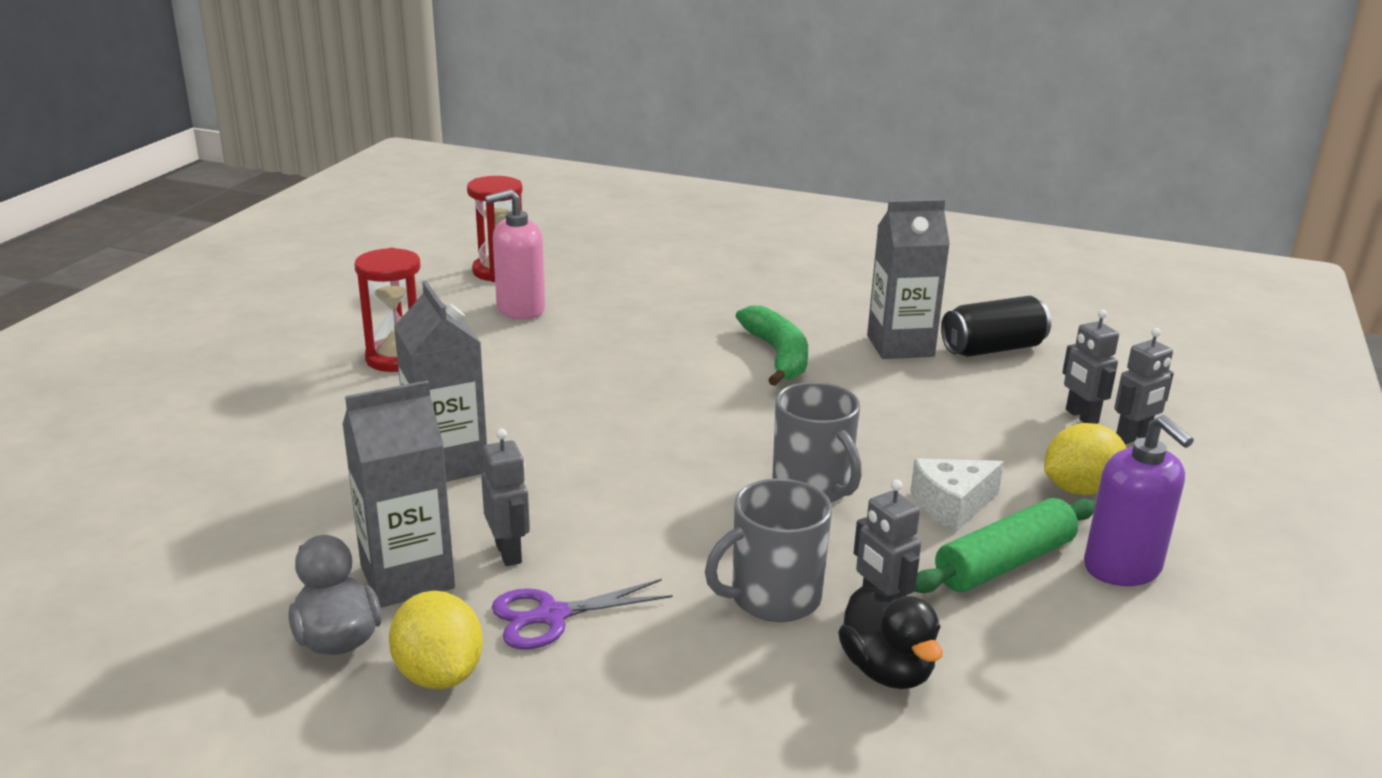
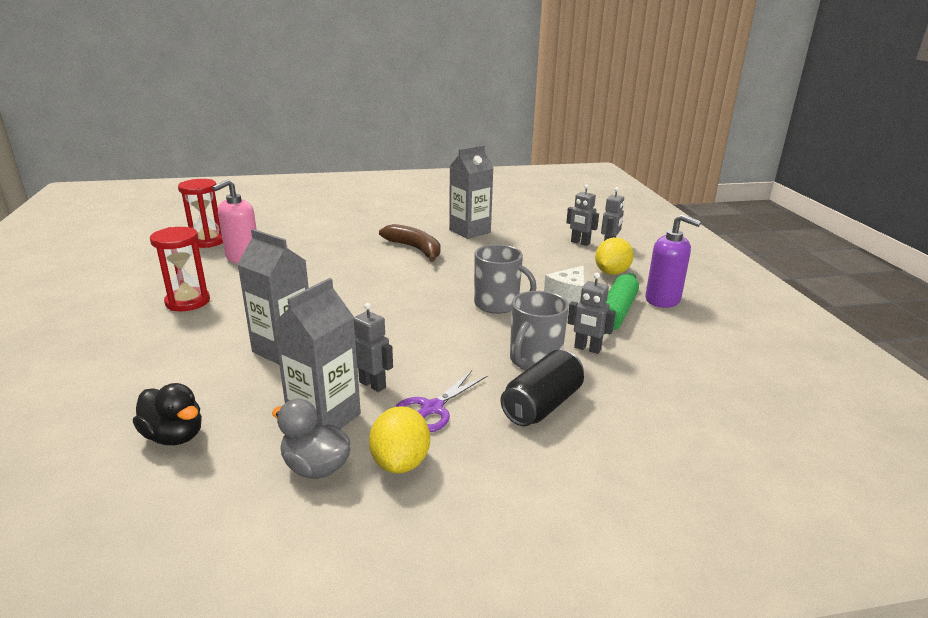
camera: 30 degrees left, 0 degrees up
(439, 674) = (400, 462): yellow lemon -> yellow lemon turned 60 degrees clockwise
(778, 355) = (415, 249): green banana -> brown banana
(886, 670) = (619, 375): black duck -> black duck (174, 436)
(992, 349) = (512, 223): black can -> black can (542, 405)

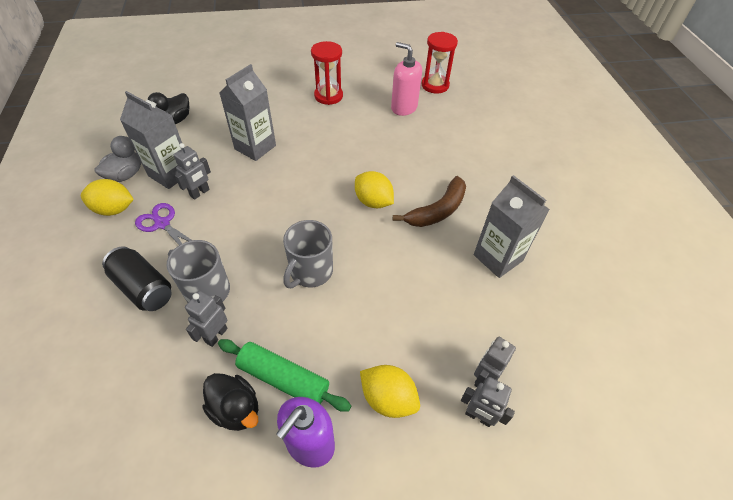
camera: 90 degrees right, 25 degrees up
(401, 276) = (373, 202): none -> yellow lemon
(568, 294) = (328, 337): white cheese -> none
(654, 332) = (236, 409): none -> black duck

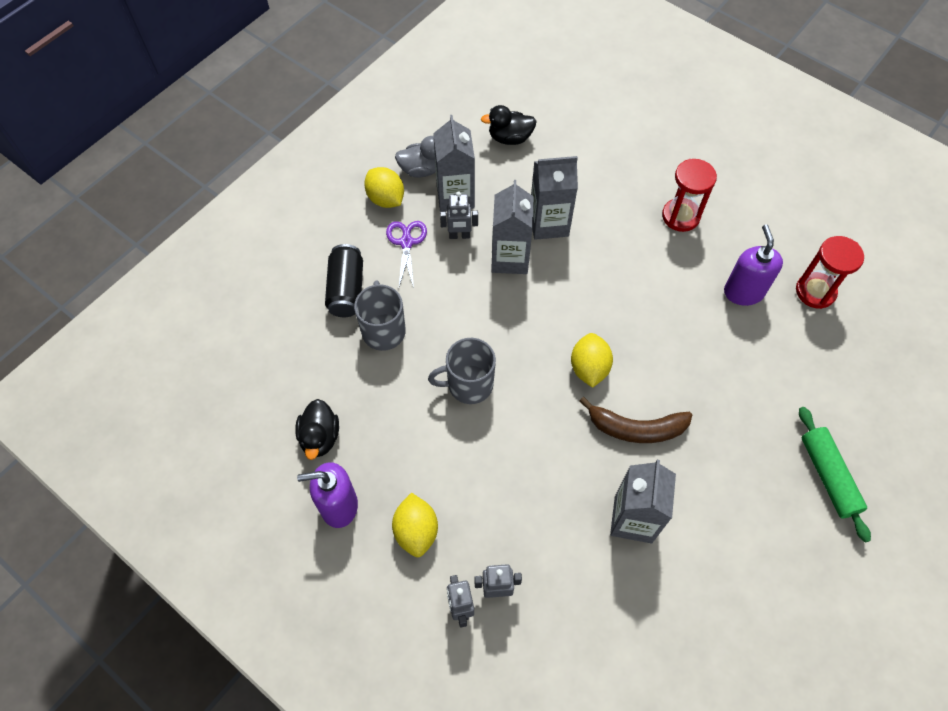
camera: 50 degrees right, 10 degrees up
(216, 335) = (357, 372): grey robot -> none
(251, 181) = (510, 258): none -> grey carton
(283, 379) = (367, 447): green rolling pin -> green rolling pin (828, 476)
(404, 107) = (743, 292): pink soap dispenser -> purple soap dispenser

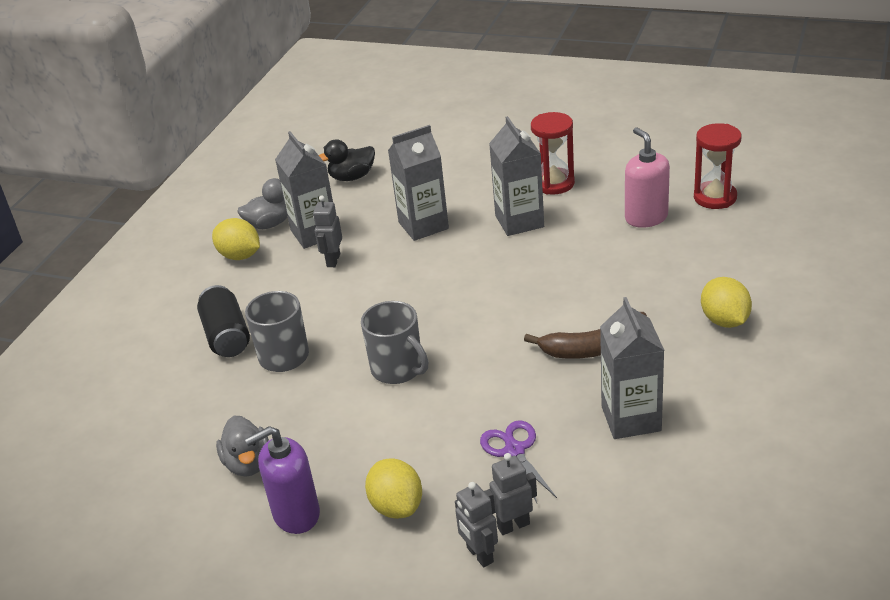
camera: 15 degrees left, 25 degrees down
(320, 437) = (248, 463): black duck -> grey duck
(406, 242) = (277, 281): purple scissors -> purple scissors (514, 450)
(459, 236) = (333, 260): grey robot -> grey robot turned 120 degrees clockwise
(468, 384) = (398, 369): grey mug -> grey mug turned 105 degrees counterclockwise
(510, 258) = (395, 261): grey carton -> grey carton (519, 221)
(589, 368) = (521, 318): yellow lemon -> yellow lemon (724, 320)
(743, 292) = (646, 217): purple soap dispenser -> pink soap dispenser
(828, 476) = (808, 323): green rolling pin -> none

